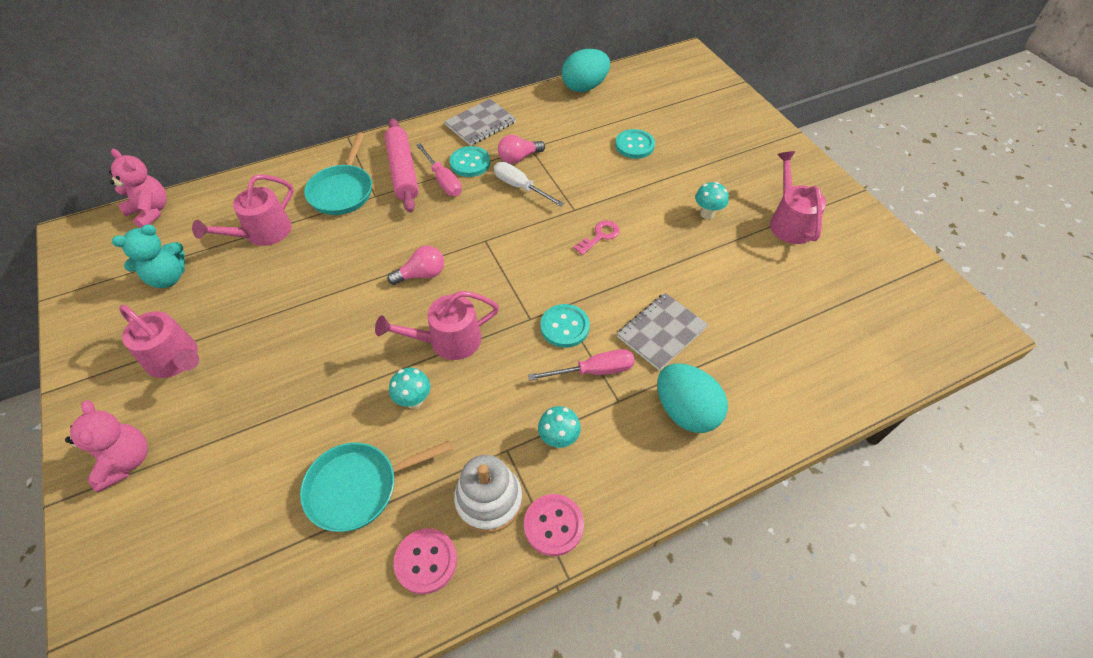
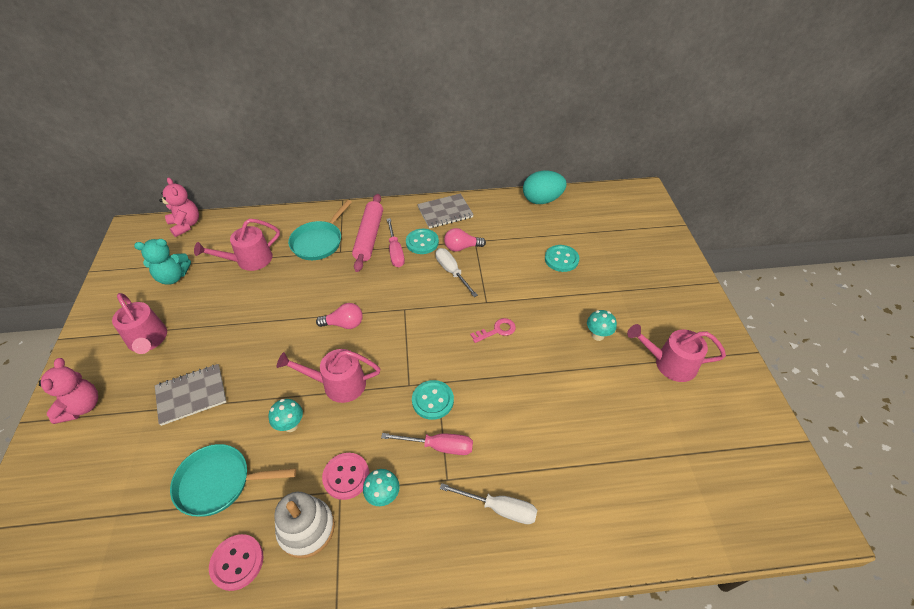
camera: 20 degrees right, 5 degrees down
(553, 525) = (345, 570): pink button -> pink button (346, 476)
(661, 332) = (510, 430): grey notebook -> grey notebook (191, 395)
(685, 411) = (499, 508): turquoise egg -> white screwdriver
(789, 222) = (670, 363): pink watering can -> pink watering can turned 90 degrees counterclockwise

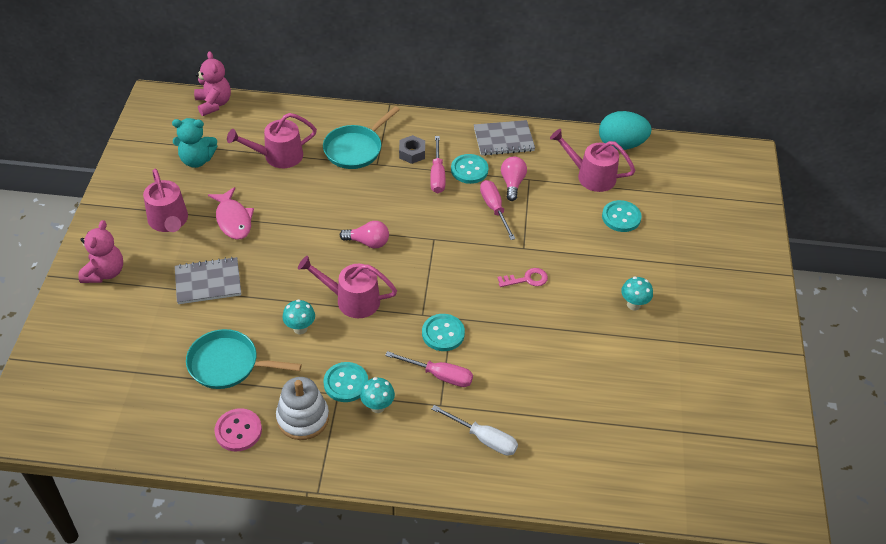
camera: 10 degrees right, 0 degrees up
(212, 326) = (233, 219): none -> pink fish
(346, 476) = (346, 383): pink button -> turquoise button
(369, 237) = (412, 153): pink rolling pin -> grey nut
(452, 272) = (494, 209): white screwdriver -> pink screwdriver
(462, 247) = (512, 183): pink light bulb -> pink light bulb turned 90 degrees clockwise
(670, 363) = (701, 347): pink watering can -> pink watering can (591, 176)

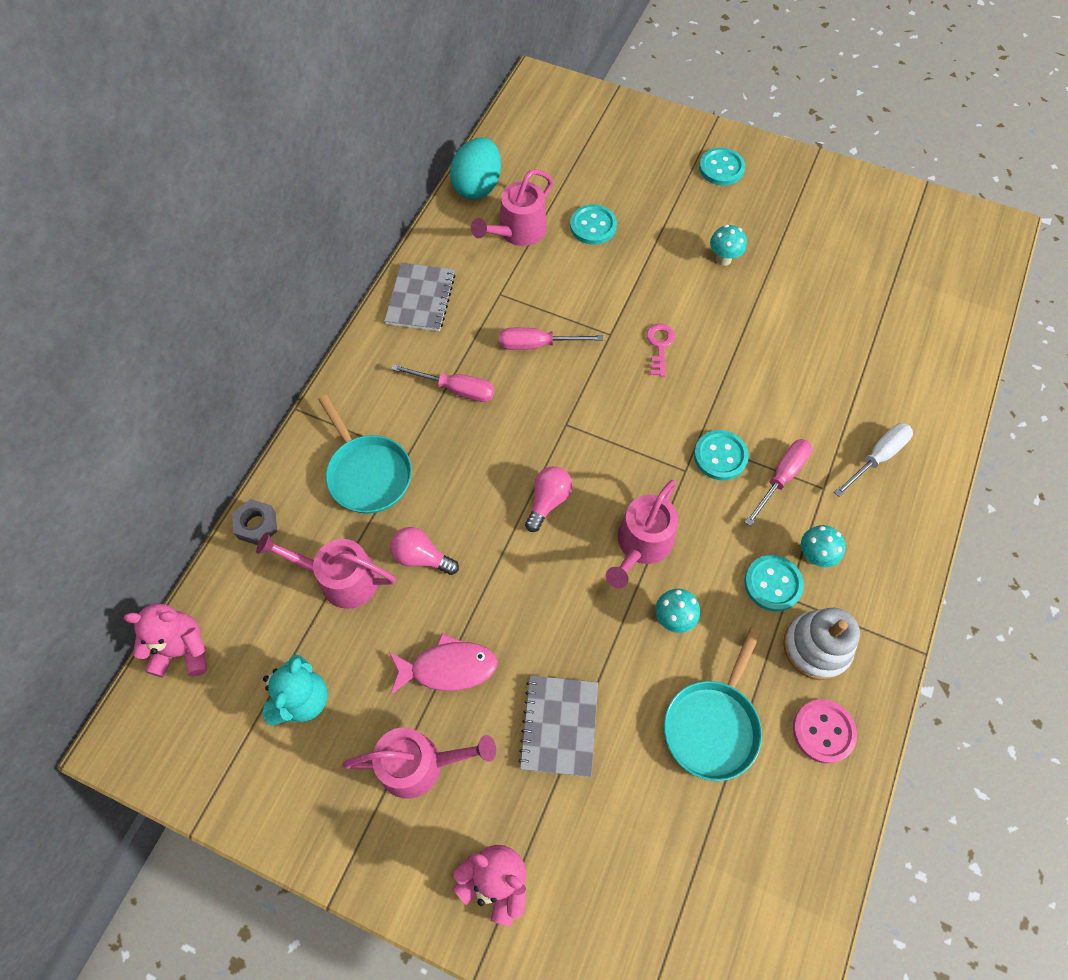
camera: 70 degrees left, 15 degrees up
(278, 156) = (341, 578): pink watering can -> pink watering can turned 105 degrees clockwise
(412, 153) = (403, 407): grey nut -> grey nut (257, 525)
(469, 170) = (460, 351): turquoise button -> turquoise button (721, 168)
(512, 183) = (501, 313): pink light bulb -> pink light bulb (421, 557)

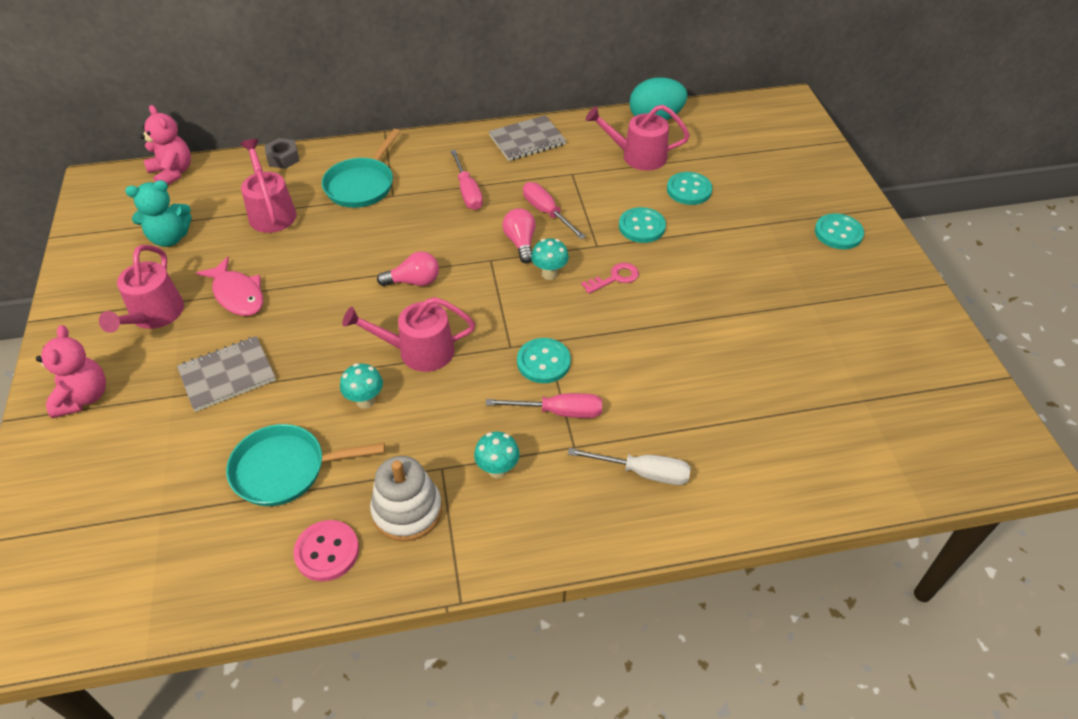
camera: 55 degrees right, 15 degrees down
(419, 764) = (154, 315): pink watering can -> pink watering can turned 45 degrees clockwise
(421, 557) = (316, 240): pink light bulb -> pink light bulb (521, 243)
(723, 259) = (744, 276): turquoise mushroom -> turquoise mushroom (549, 274)
(772, 584) = (447, 452): turquoise button -> turquoise button (642, 227)

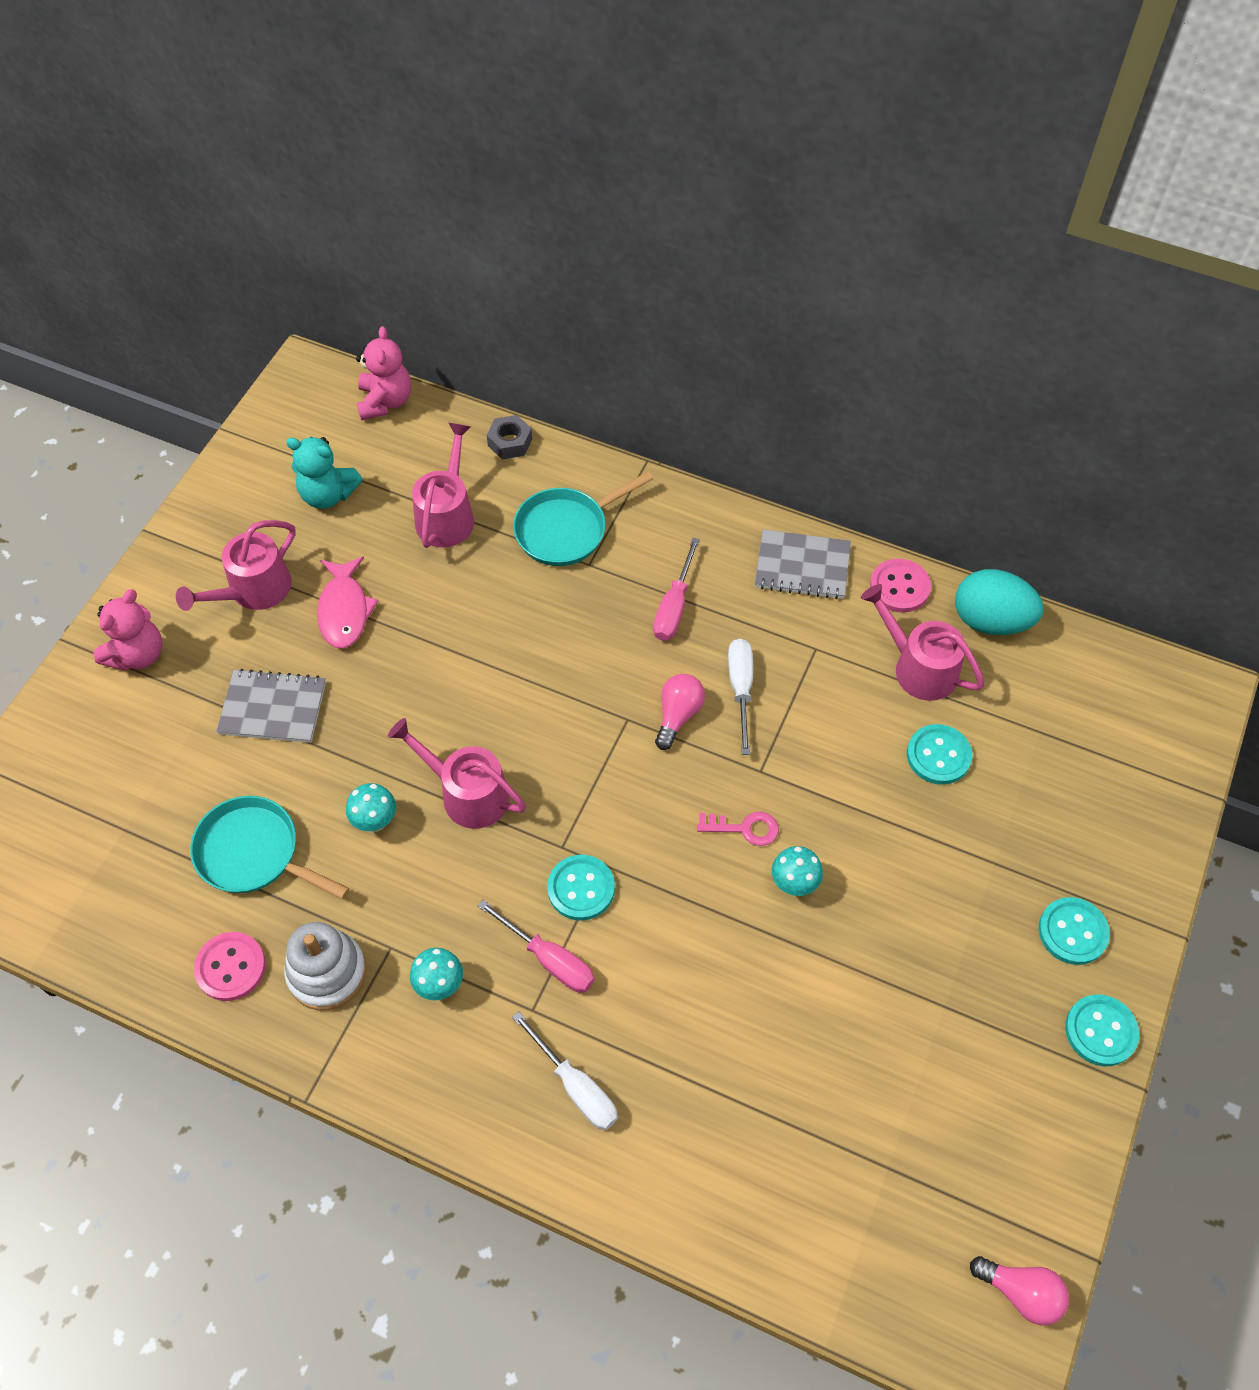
camera: 35 degrees right, 10 degrees up
(414, 281) = (526, 699): pink light bulb -> pink light bulb (1020, 1292)
(547, 212) = (740, 689): pink screwdriver -> white screwdriver
(549, 274) = (676, 778): turquoise mushroom -> turquoise mushroom (794, 884)
(591, 126) = (899, 587): none -> pink button
(642, 227) = (835, 775): turquoise button -> turquoise button (1100, 1031)

